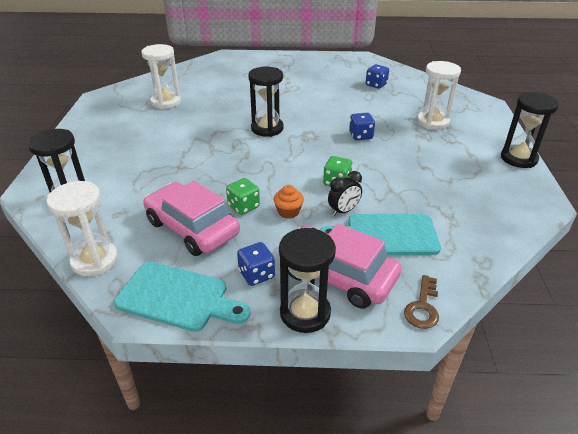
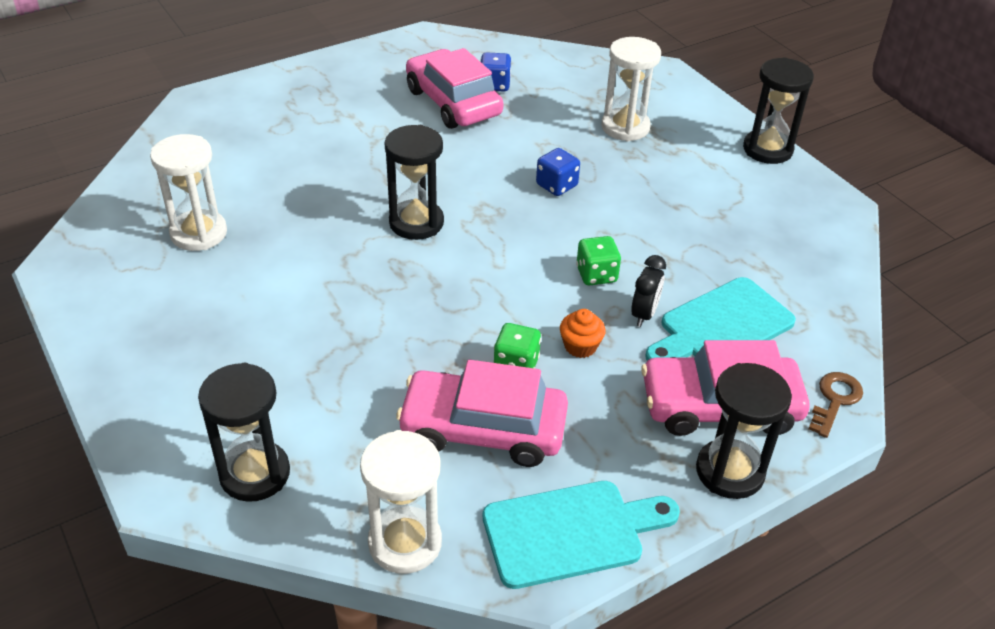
camera: 35 degrees left, 5 degrees up
(256, 274) = (630, 452): blue dice -> none
(345, 86) = (453, 102): none -> pink car
(422, 307) = (835, 400): brown key -> brown key turned 135 degrees counterclockwise

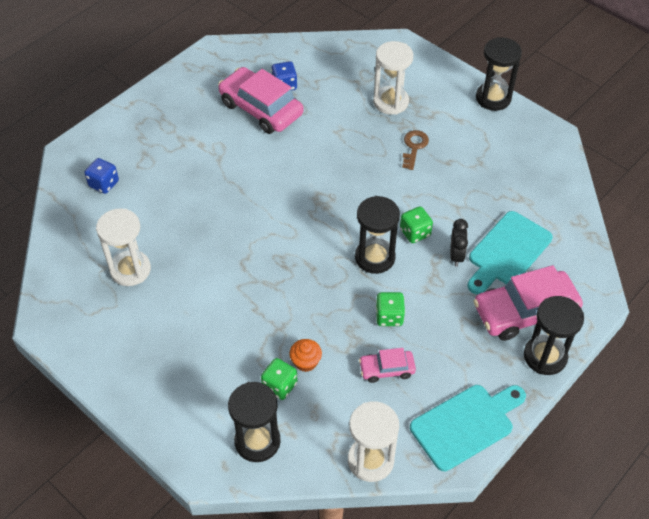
camera: 15 degrees left, 10 degrees up
(321, 412) = (279, 386): none -> green dice
(416, 222) = (278, 221): black hourglass -> black hourglass (375, 257)
(483, 429) = (387, 369): pink car -> pink car, size x0.51
(556, 185) = (362, 165): blue dice -> blue dice (104, 184)
(580, 346) = (424, 291): orange cupcake -> orange cupcake (305, 362)
(835, 400) = (592, 288): brown key -> brown key (414, 147)

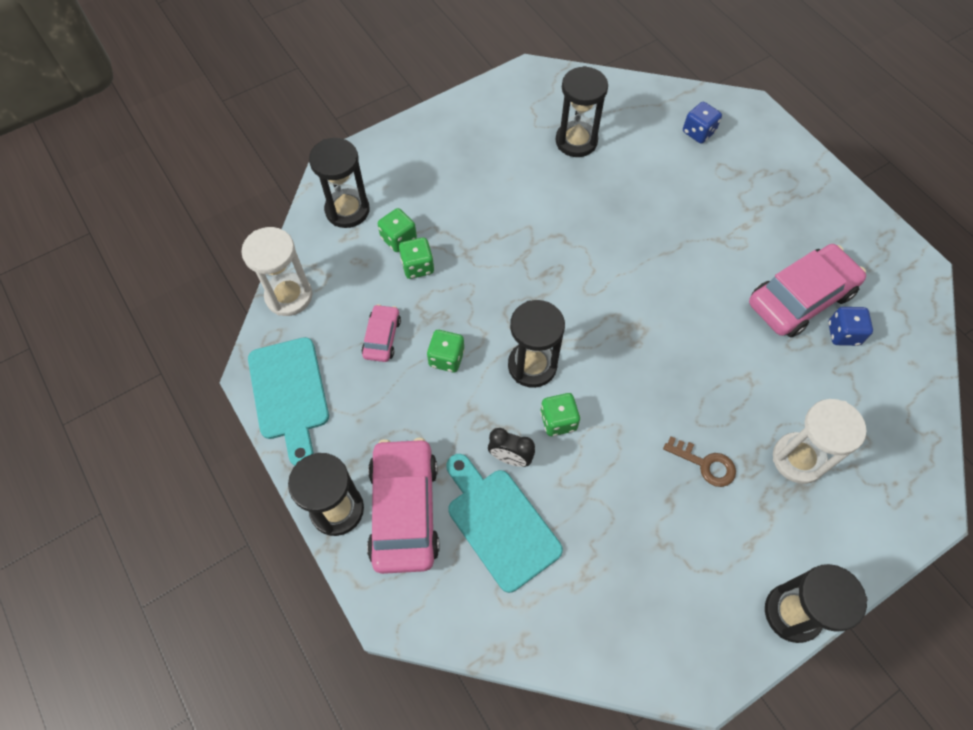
camera: 105 degrees right, 10 degrees up
(130, 270) = (576, 141): white hourglass -> black hourglass
(305, 362) = (417, 266): orange cupcake -> green dice

